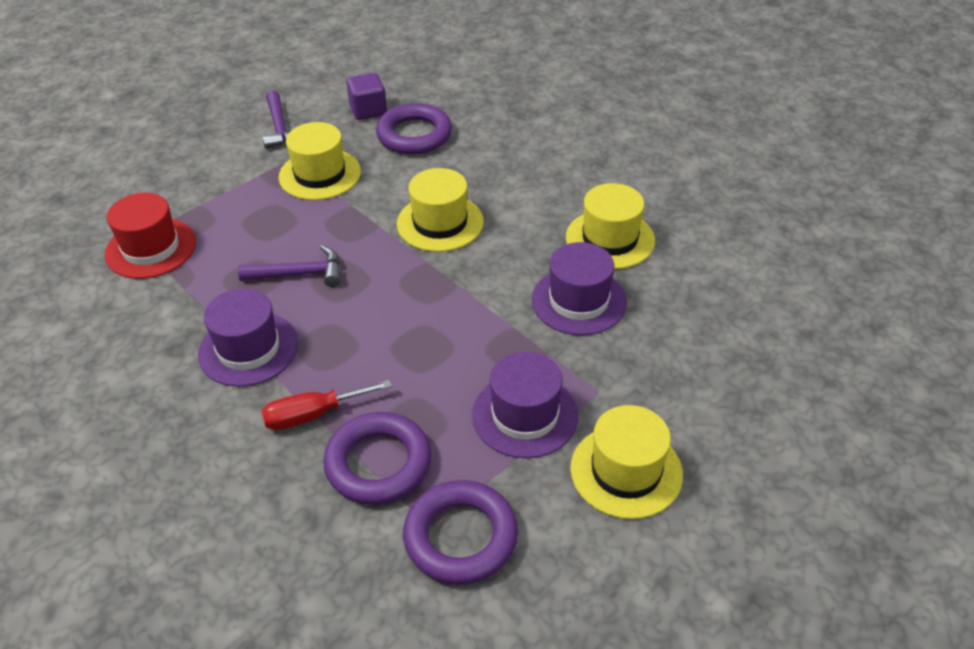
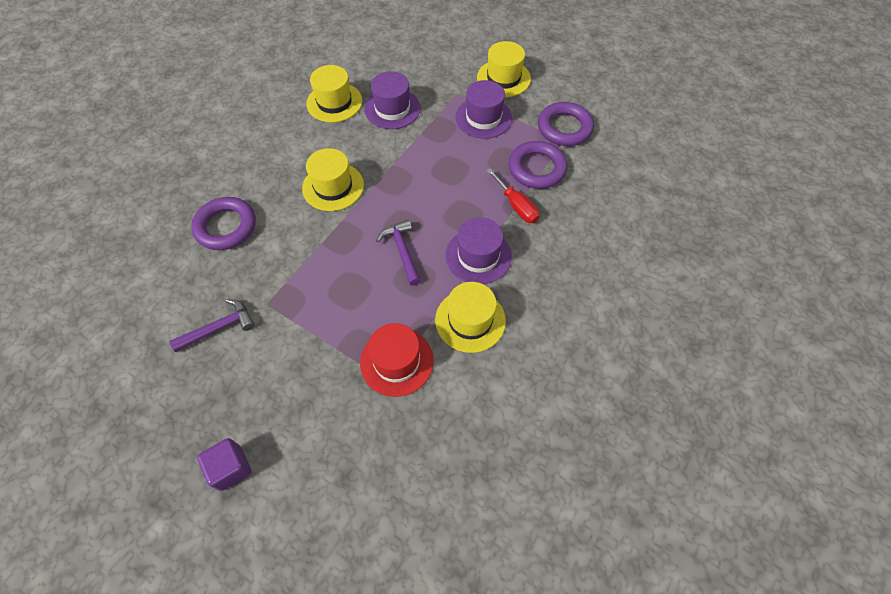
camera: 105 degrees left, 15 degrees up
(320, 174) = (285, 275): yellow hat -> yellow hat (470, 320)
(368, 110) = (190, 268): purple cube -> purple cube (231, 468)

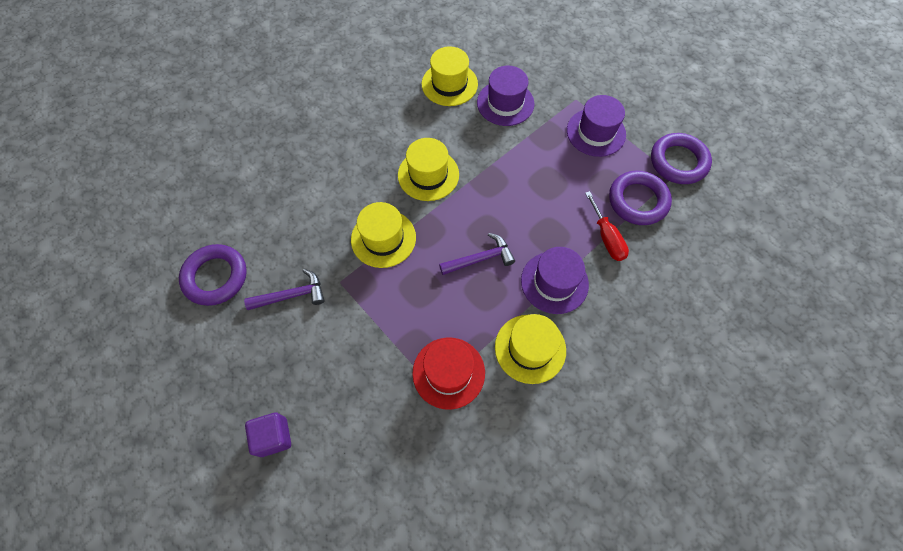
camera: 15 degrees right, 5 degrees up
(226, 227) = (319, 194): purple ring -> purple ring (215, 277)
(402, 251) = (480, 259): purple hammer -> purple hammer turned 75 degrees clockwise
(503, 78) = (627, 92): yellow hat -> yellow hat (383, 238)

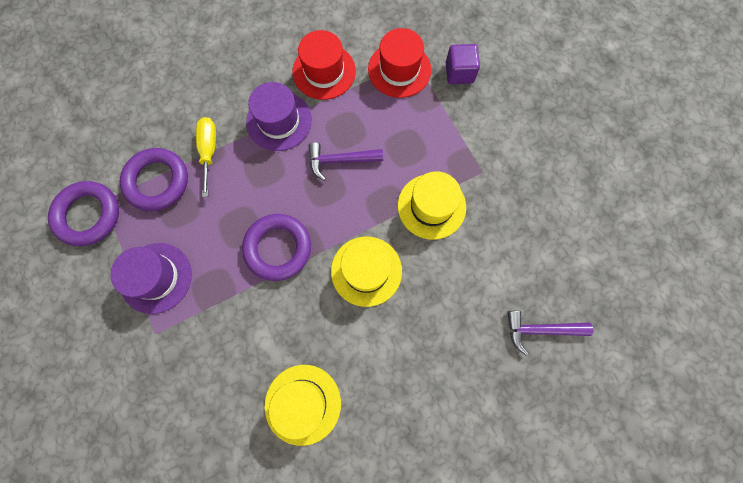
camera: 165 degrees left, 10 degrees up
(215, 277) = (606, 207): purple ring -> purple ring (278, 248)
(273, 437) = (552, 57): purple cube -> purple cube (459, 73)
(292, 295) = (530, 169): purple hammer -> purple hammer (540, 329)
(505, 103) = (243, 351): purple hat -> none
(530, 348) = (324, 71): yellow hat -> red hat
(606, 237) = (209, 151): red screwdriver -> yellow screwdriver

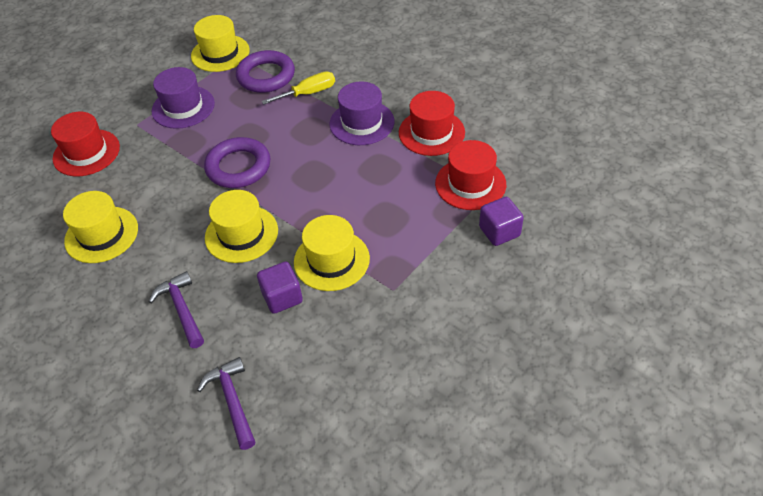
camera: 70 degrees right, 25 degrees down
(88, 215) = (220, 53): purple ring -> yellow hat
(170, 398) = (86, 153): none -> red hat
(340, 160) = (345, 176): purple hammer -> purple hammer (182, 309)
(453, 259) = (282, 297): none -> purple cube

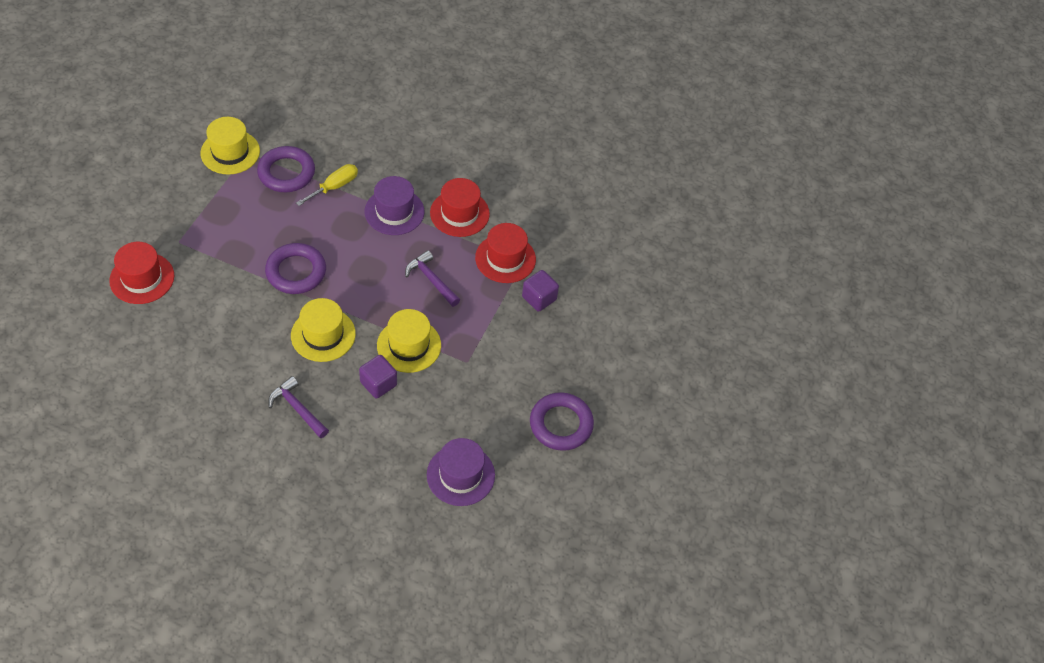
camera: 25 degrees left, 5 degrees up
(101, 234) = (195, 355): yellow hat -> none
(183, 107) = (217, 217): purple hat -> purple hat (460, 475)
(232, 401) = (368, 472): purple hammer -> purple hammer (431, 280)
(491, 387) = (561, 424): none -> purple ring

